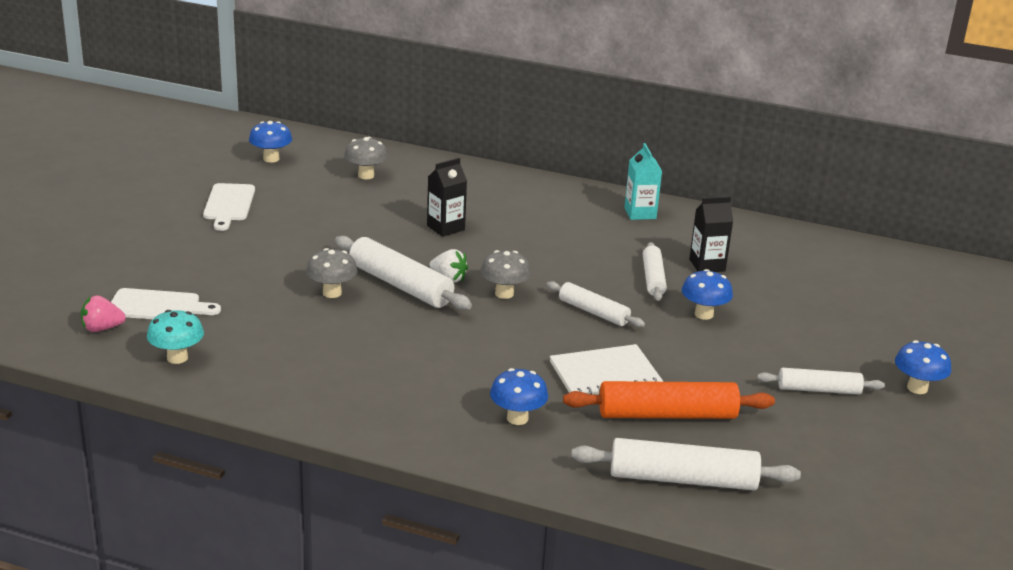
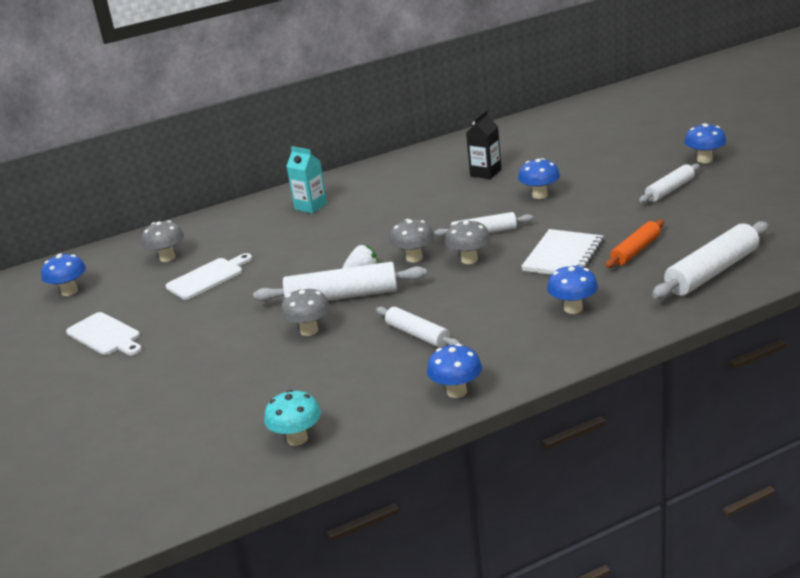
camera: 40 degrees left, 0 degrees up
(102, 328) = (197, 466): pink strawberry -> none
(158, 306) = (206, 424): white cutting board -> white cutting board (208, 277)
(317, 408) = (456, 391): none -> blue mushroom
(445, 228) = (294, 250): black carton -> none
(536, 324) = (469, 260): none -> grey mushroom
(640, 213) = (390, 171): turquoise carton -> turquoise carton (311, 206)
(653, 278) = (474, 197): white rolling pin -> white rolling pin (417, 335)
(667, 414) = (635, 250): orange rolling pin -> orange rolling pin, size x0.62

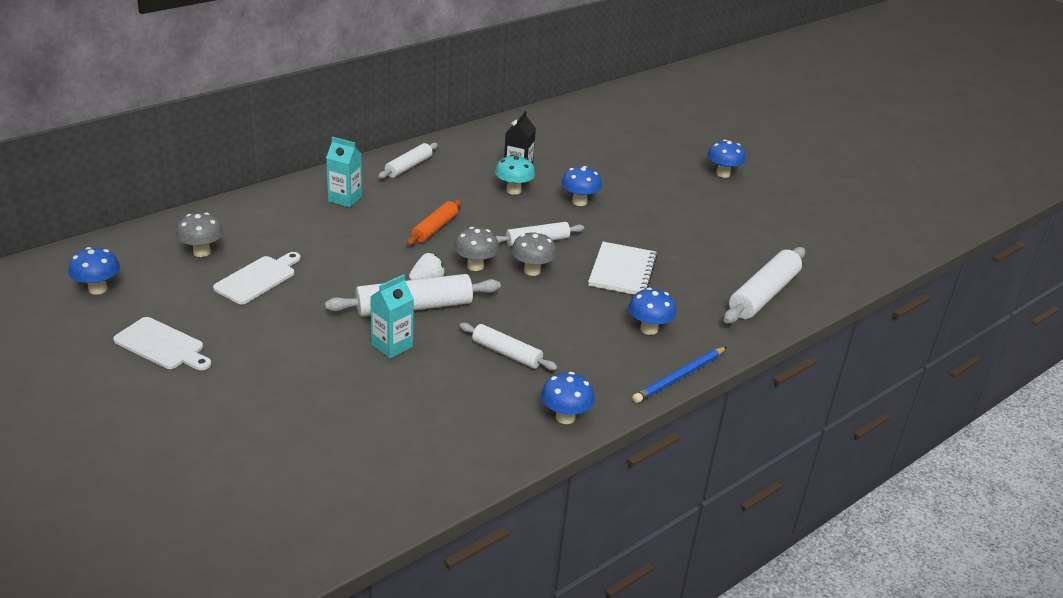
camera: 20 degrees left, 5 degrees up
(297, 439) = (420, 469): turquoise mushroom -> turquoise mushroom (513, 190)
(309, 330) = (392, 345): grey mushroom -> turquoise carton
(591, 353) = (679, 377): none -> blue pencil
(635, 250) = (688, 269): orange rolling pin -> orange rolling pin (434, 228)
(670, 190) = (700, 204): white rolling pin -> white rolling pin (408, 167)

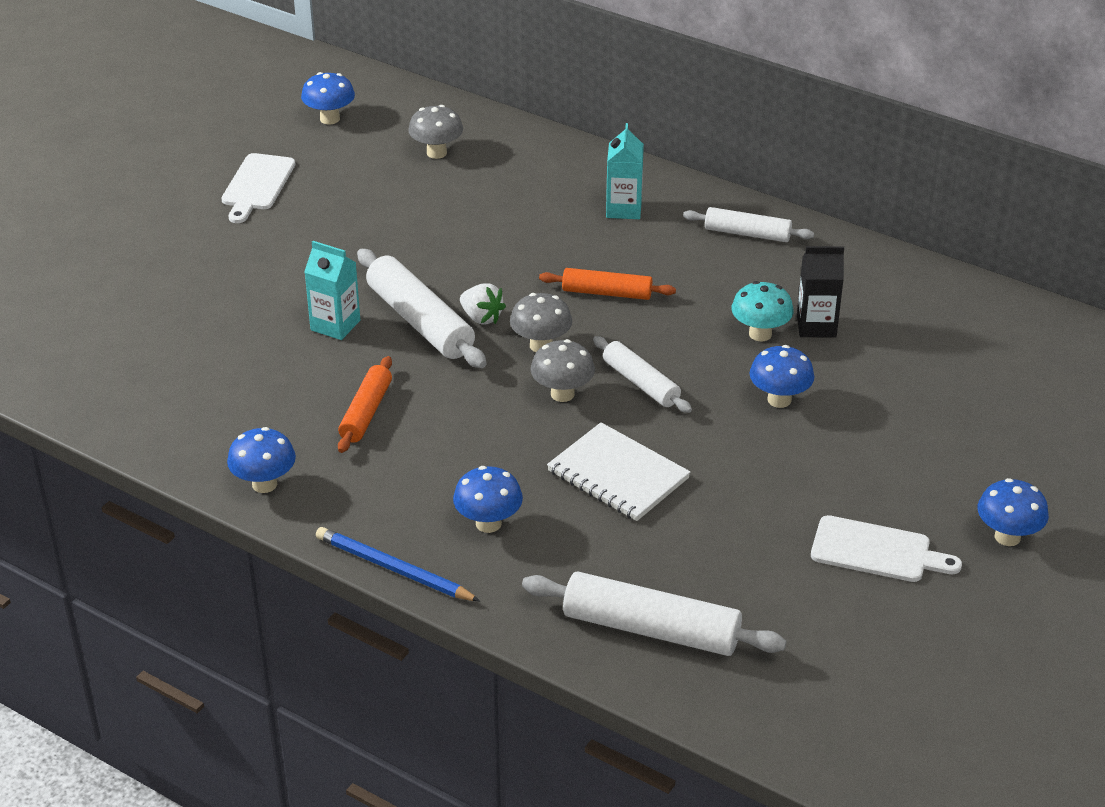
camera: 75 degrees right, 5 degrees up
(257, 279) = (409, 202): white cutting board -> white cutting board (876, 551)
(506, 353) = (366, 412): white rolling pin -> orange rolling pin
(622, 271) = (618, 475): white notebook -> white notebook turned 45 degrees clockwise

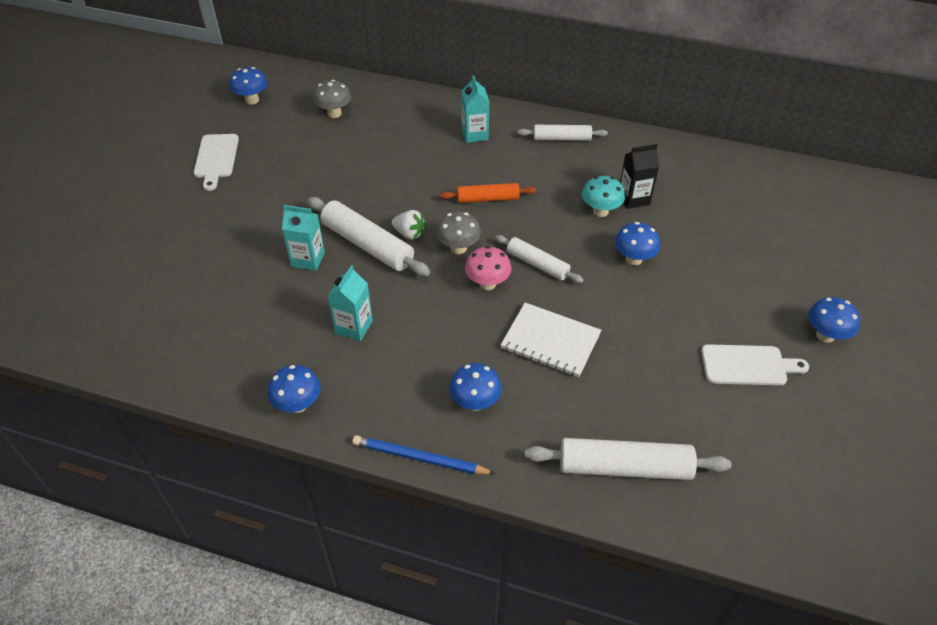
camera: 15 degrees left, 10 degrees up
(366, 412) = (354, 327): orange rolling pin -> turquoise carton
(562, 394) = (487, 283): grey mushroom -> pink mushroom

